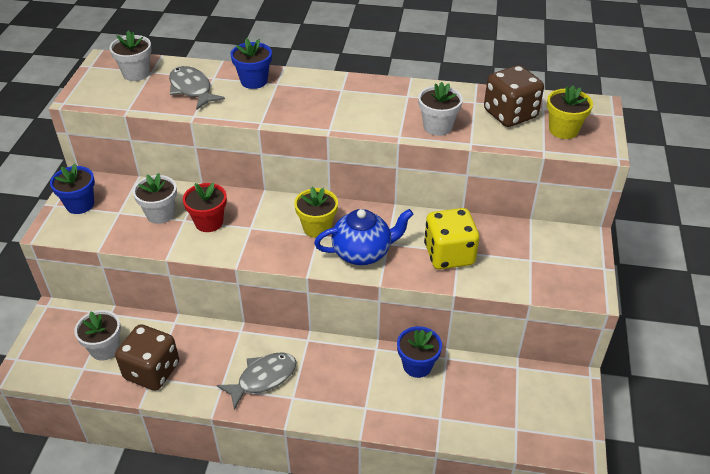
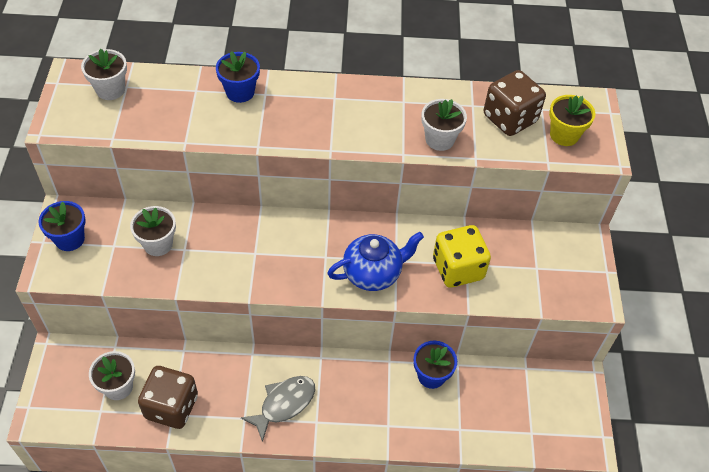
camera: 10 degrees left, 10 degrees up
(192, 89) = (176, 107): grey fish -> none
(209, 222) = (211, 250): red flower pot -> none
(317, 228) = (323, 248): yellow flower pot -> none

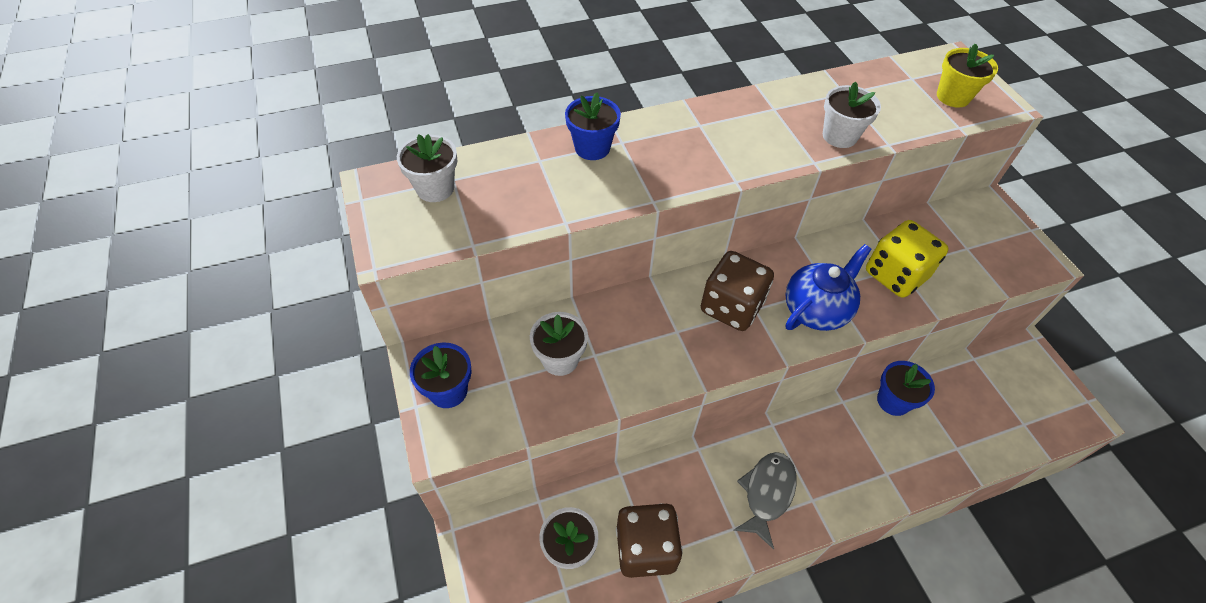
camera: 20 degrees left, 0 degrees up
(509, 119) = (890, 96): brown dice -> brown dice (731, 307)

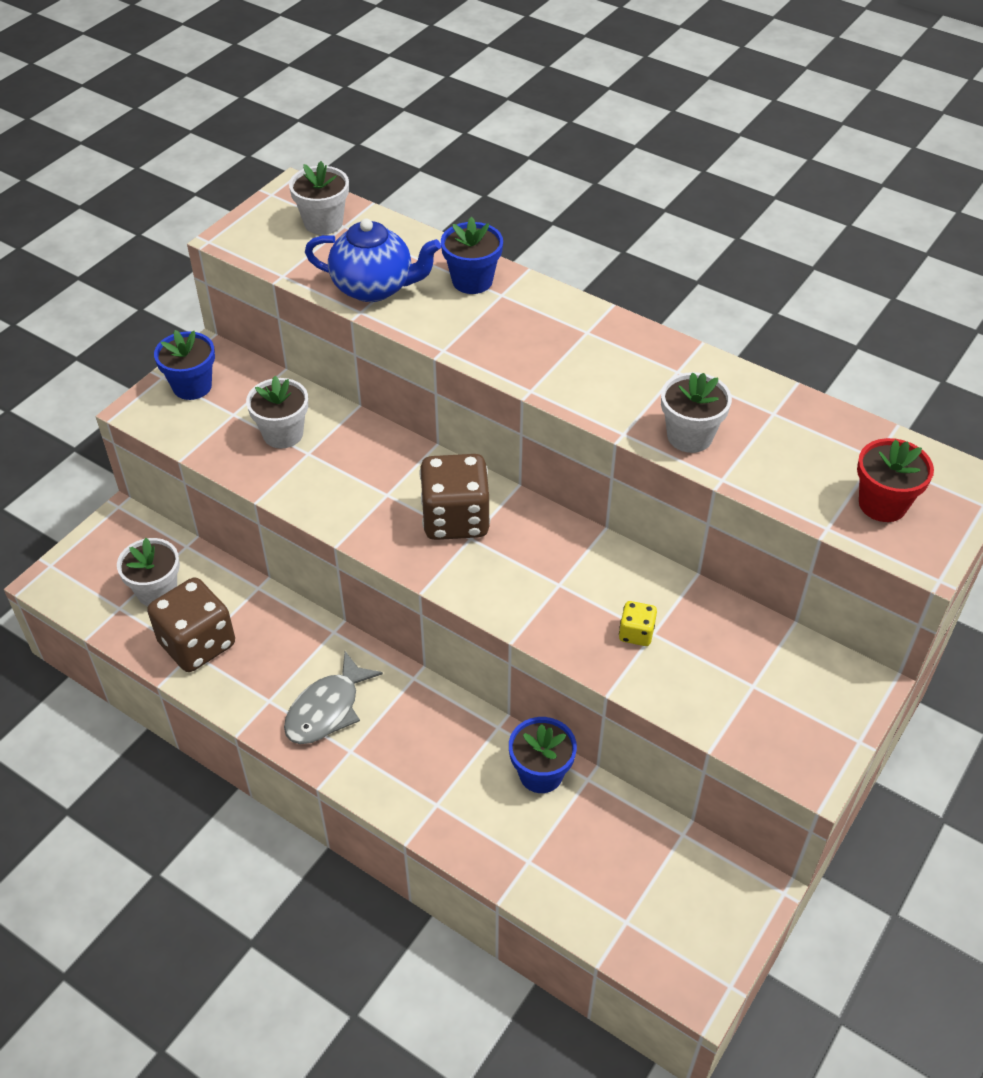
camera: 55 degrees right, 5 degrees down
(767, 494) = (327, 709): grey fish -> grey fish turned 135 degrees clockwise
(816, 310) = (516, 586): blue teapot -> blue teapot (374, 288)
(895, 275) = (636, 633): yellow dice -> yellow dice, size x0.47
(953, 97) = (882, 504): yellow flower pot -> red flower pot

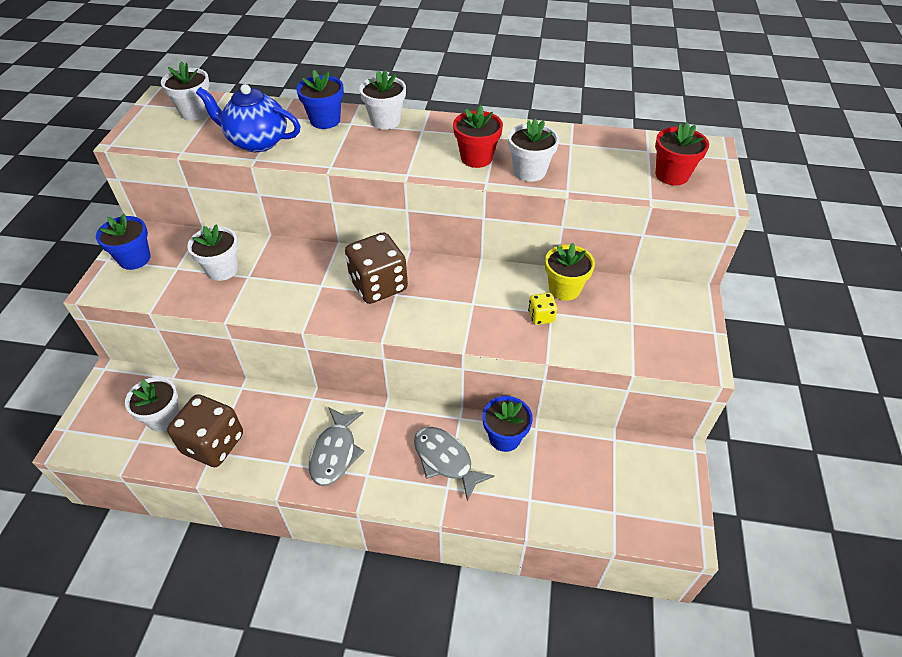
camera: 25 degrees left, 0 degrees up
(374, 288) = (257, 142): blue teapot -> blue teapot turned 150 degrees counterclockwise
(452, 771) = (445, 460): none -> grey fish
(547, 304) = (385, 121): none -> white flower pot
(632, 395) = (476, 158): none -> red flower pot
(691, 608) = (564, 289): none -> yellow flower pot

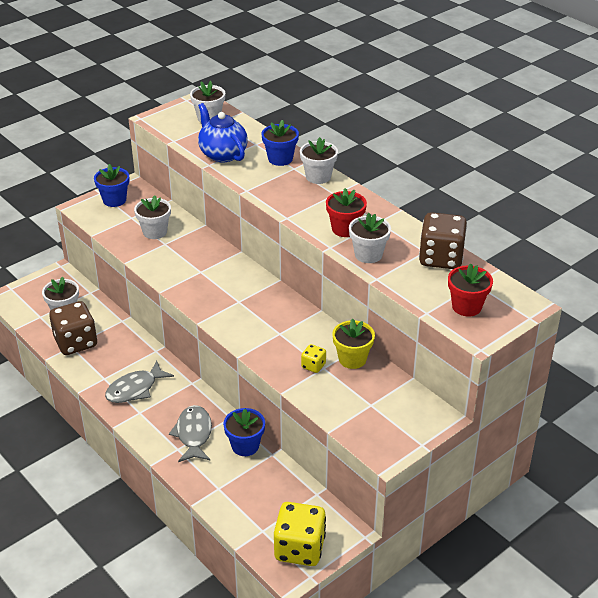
camera: 40 degrees right, 10 degrees down
(378, 285) = (234, 290): brown dice -> brown dice (441, 258)
(662, 504) = (299, 548): none -> yellow dice

